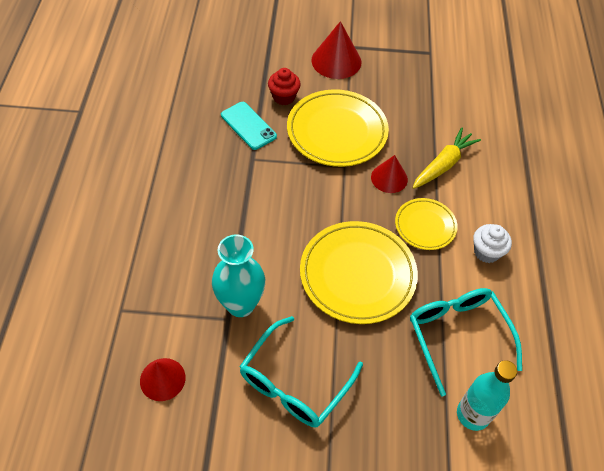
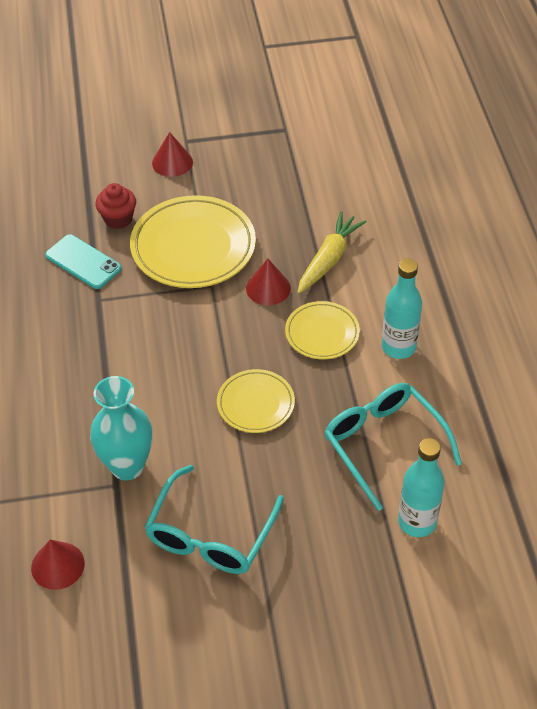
camera: 10 degrees left, 5 degrees down
(336, 61) = (172, 162): red cone -> red cone, size x0.65
(357, 274) = (255, 404): yellow plate -> yellow plate, size x0.56
(486, 252) = (398, 347): white cupcake -> turquoise bottle

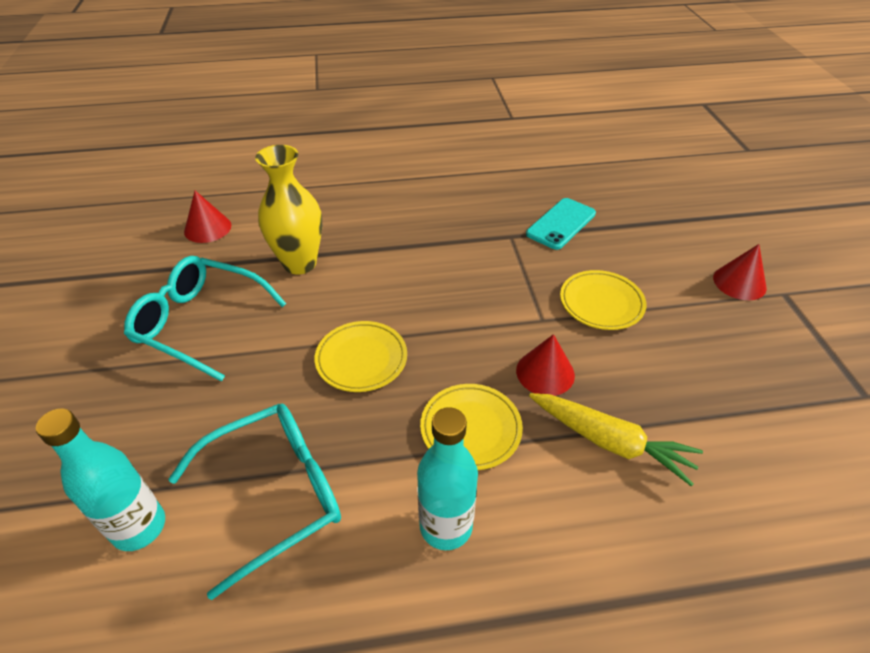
camera: 90 degrees right, 5 degrees down
(118, 219) = (629, 244): red cupcake -> none
(127, 466) = (300, 263): turquoise vase -> yellow vase
(193, 247) = (601, 303): yellow plate -> yellow plate, size x0.56

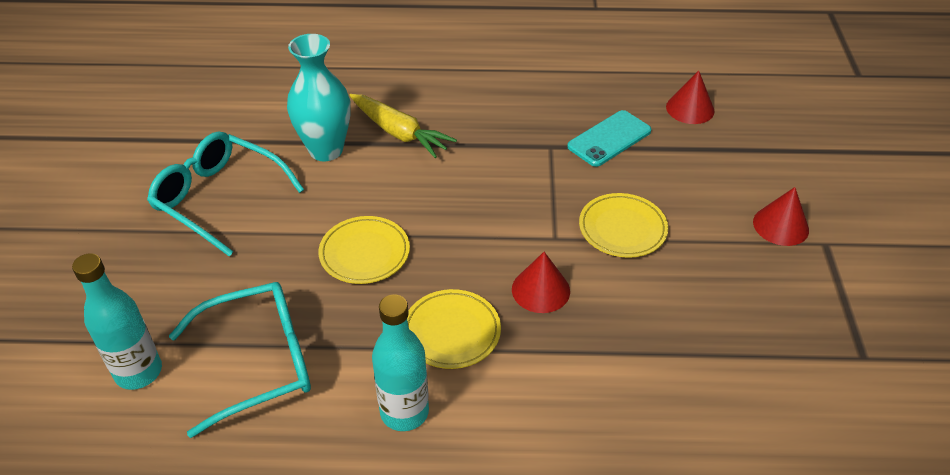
camera: 10 degrees right, 0 degrees up
(207, 228) = (242, 102): red cone -> red cone (690, 108)
(300, 263) = (326, 150): yellow vase -> turquoise vase
(610, 442) = (582, 363): yellow carrot -> yellow carrot (399, 133)

